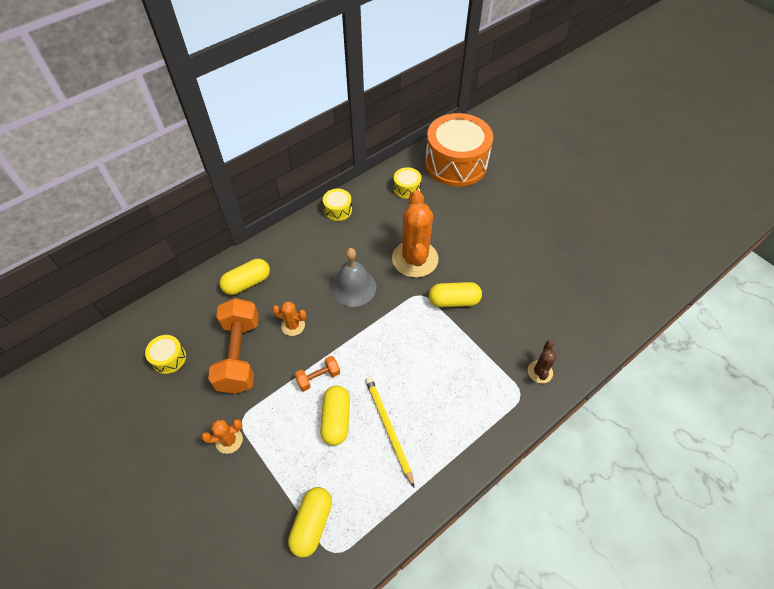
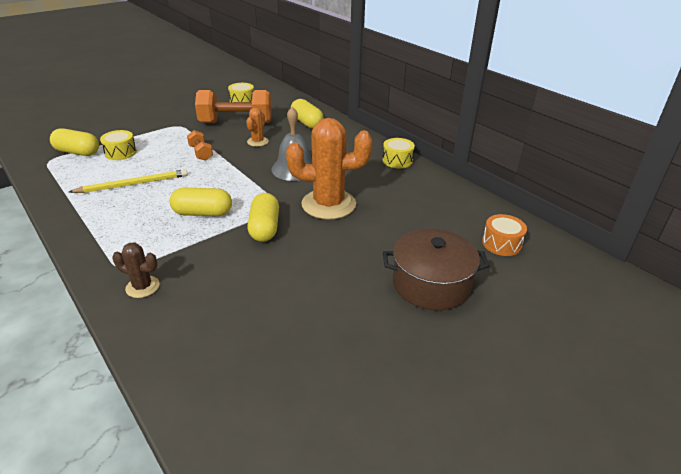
camera: 90 degrees right, 20 degrees down
(229, 440) = (164, 122): orange cactus -> none
(336, 419) = (157, 161): yellow capsule -> yellow capsule (203, 213)
(407, 188) = (440, 202): yellow drum -> yellow drum (121, 153)
(456, 163) = (501, 243): orange drum -> orange drum, size x0.42
(504, 203) = (431, 284): none -> brown pot

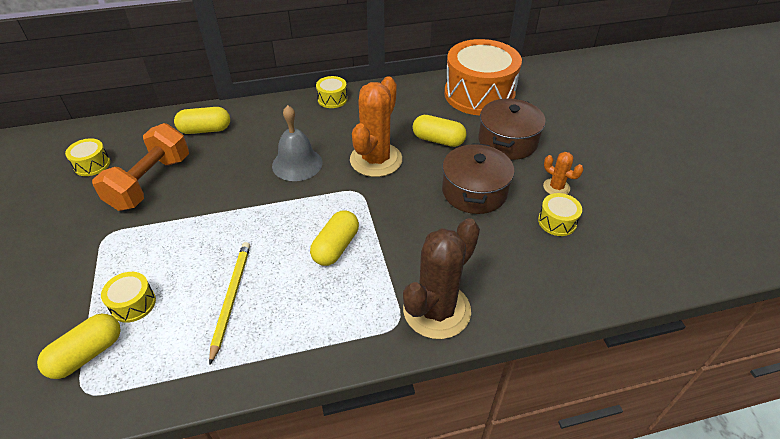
camera: 65 degrees left, 10 degrees up
(142, 287) = (436, 310): brown cactus -> brown cactus, size x2.09
(201, 153) = (202, 227): orange dumbbell -> none
(257, 142) = (216, 176): orange cactus -> orange cactus (556, 187)
(264, 228) = (389, 209): yellow capsule -> yellow capsule (438, 140)
(309, 354) = (557, 222): none -> yellow drum
(322, 276) = (474, 191): none -> brown pot
(501, 243) = (479, 94): orange drum -> orange drum, size x2.38

